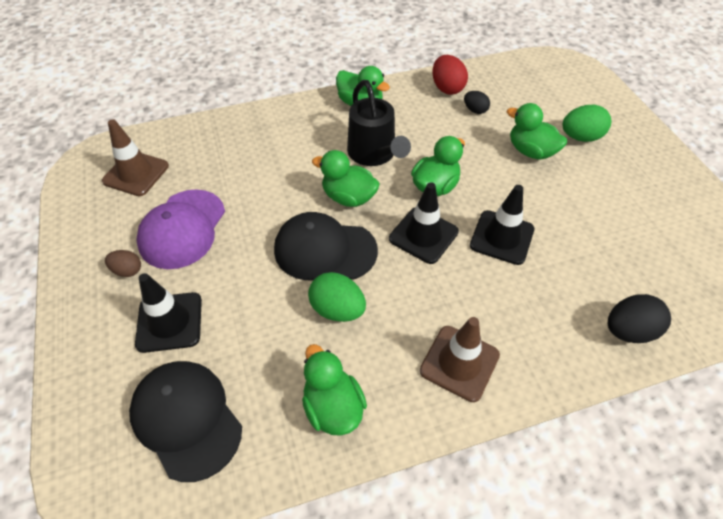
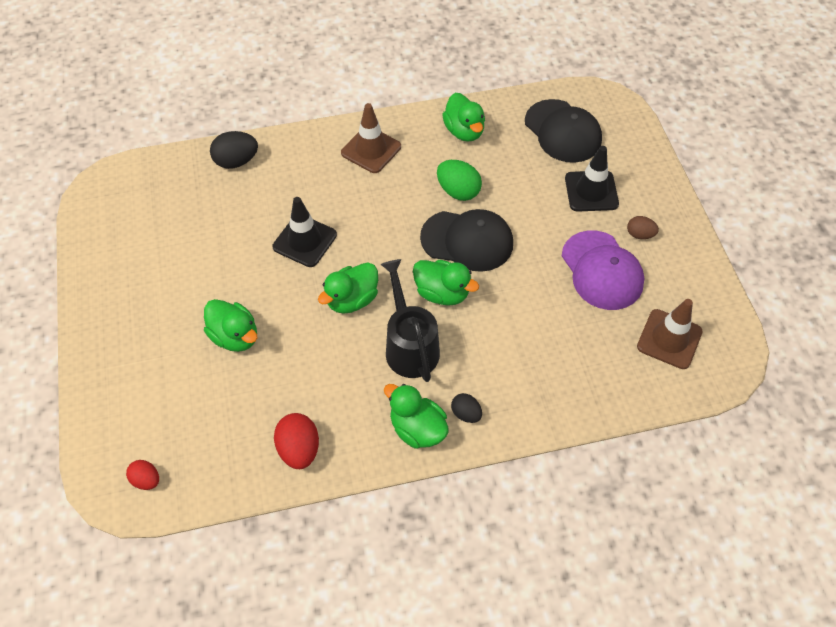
camera: 175 degrees left, 5 degrees up
(182, 229) = (602, 270): purple cap -> purple cap turned 135 degrees clockwise
(423, 235) = (376, 248): black traffic cone -> none
(475, 110) = (276, 405): black egg -> black egg (466, 413)
(548, 68) = (146, 480): none -> red egg
(580, 137) = (169, 352): green egg -> none

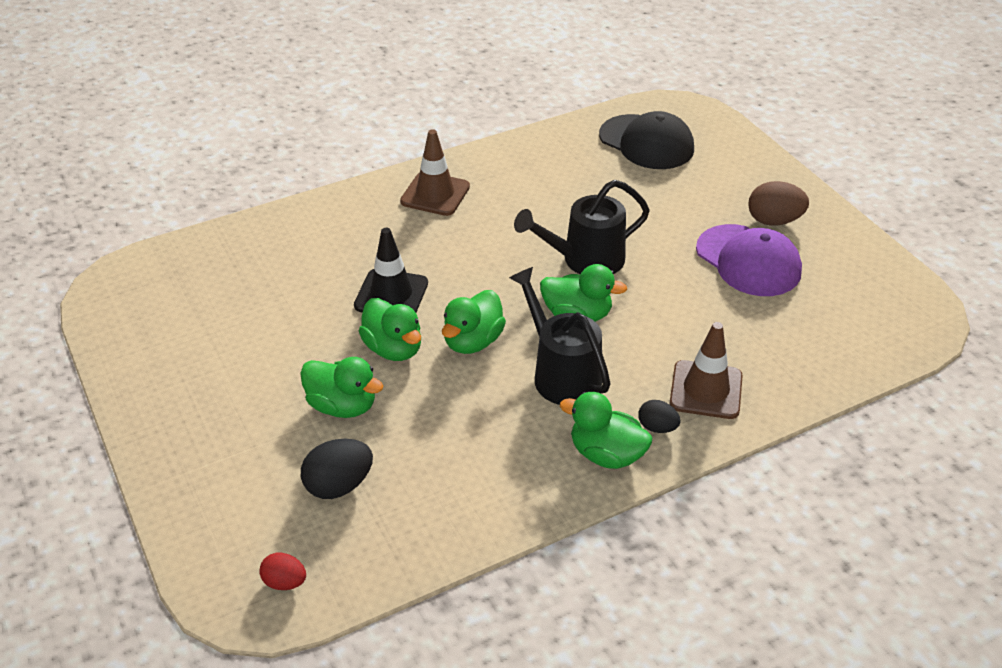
camera: 15 degrees left, 15 degrees down
(236, 161) = (276, 231): black egg -> black egg (339, 485)
(299, 449) = (470, 506): red egg -> none
(458, 191) = (553, 216): green egg -> none
(464, 131) = (536, 160): green duck -> green duck (393, 349)
(467, 241) = (584, 260): black cap -> black watering can
(591, 191) = (703, 191): black traffic cone -> none
(639, 234) = (774, 221): brown egg -> brown egg, size x1.64
(669, 339) = (852, 310): brown traffic cone -> brown traffic cone (706, 390)

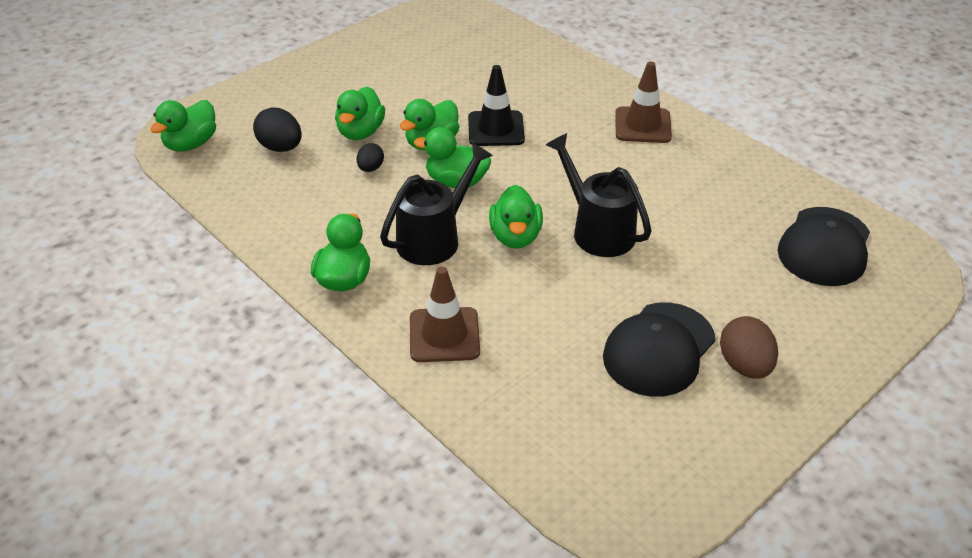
camera: 75 degrees right, 0 degrees up
(285, 582) = (191, 144): red egg -> green duck
(657, 427) = (385, 307): black egg -> black egg (370, 168)
(748, 261) = (658, 349): purple cap -> black cap

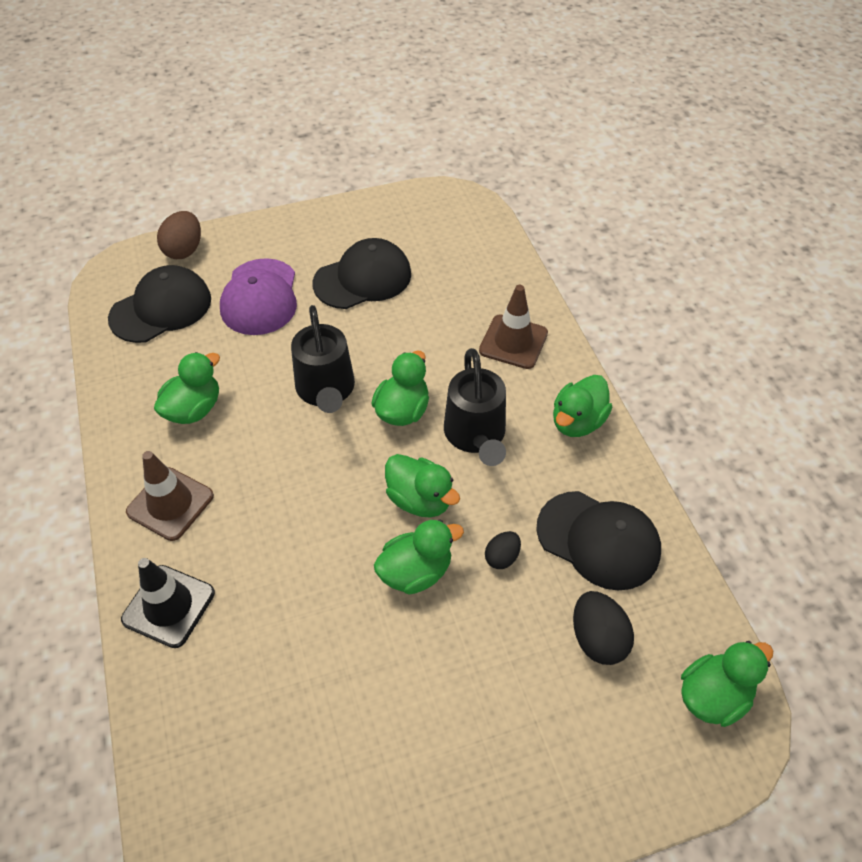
camera: 155 degrees left, 10 degrees up
(296, 200) = (598, 540): none -> black cap
(360, 132) = (491, 628): green duck -> green duck (194, 409)
(435, 238) = (476, 436): black watering can -> black watering can turned 75 degrees counterclockwise
(496, 129) = (330, 566): black traffic cone -> black traffic cone (168, 606)
(744, 365) = (315, 250): brown egg -> brown egg (184, 250)
(745, 290) = (260, 297): none -> purple cap

